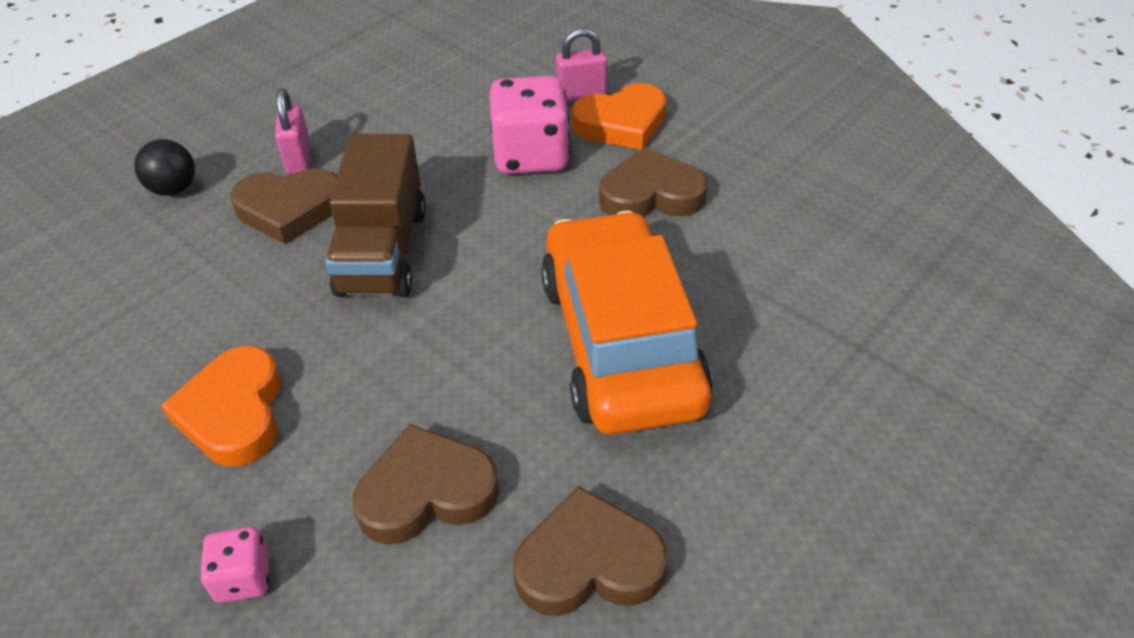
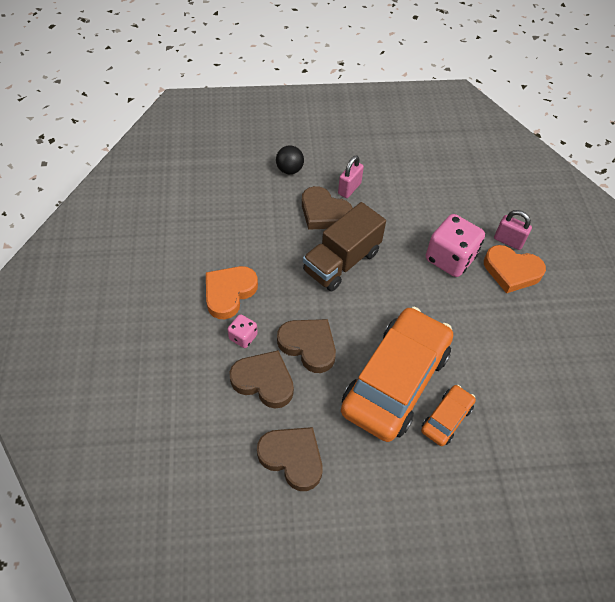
camera: 40 degrees right, 10 degrees up
(243, 578) = (181, 361): pink dice -> pink dice (243, 337)
(651, 194) = (484, 320): brown heart -> brown heart (308, 346)
(734, 337) = (446, 418): none -> orange car

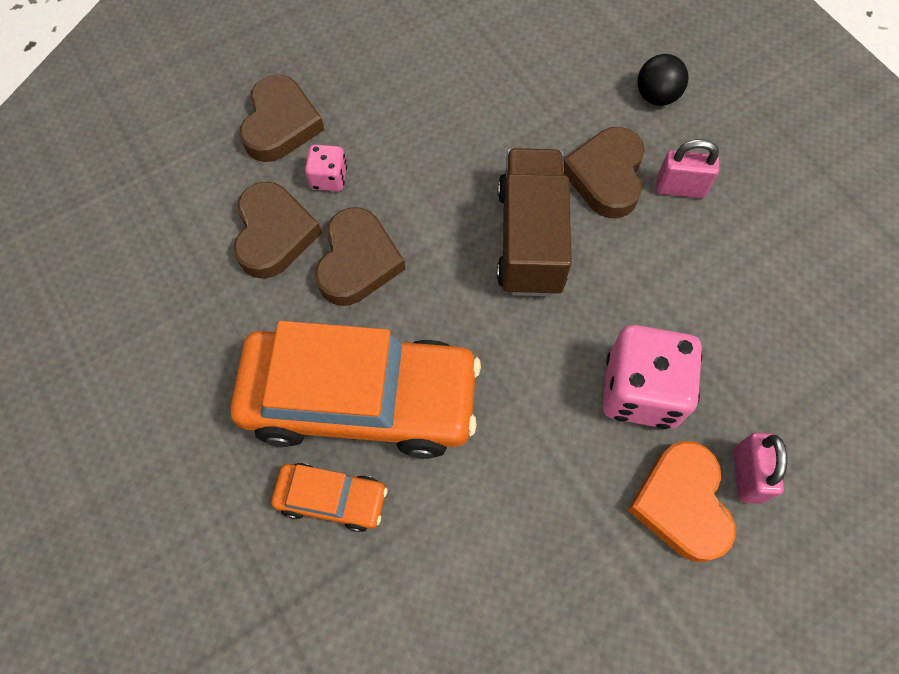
camera: 65 degrees right, 10 degrees up
(229, 293) = (388, 130): orange heart -> none
(292, 458) = (177, 319): brown heart -> brown heart (280, 124)
(342, 261) = (530, 239): brown truck -> brown truck turned 75 degrees clockwise

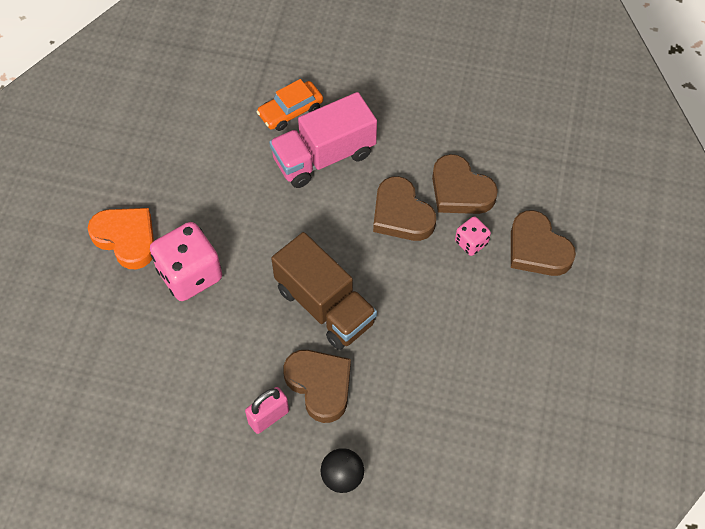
camera: 135 degrees right, 5 degrees down
(360, 399) = (324, 156): orange car -> pink truck
(747, 474) = (103, 278): pink padlock -> none

